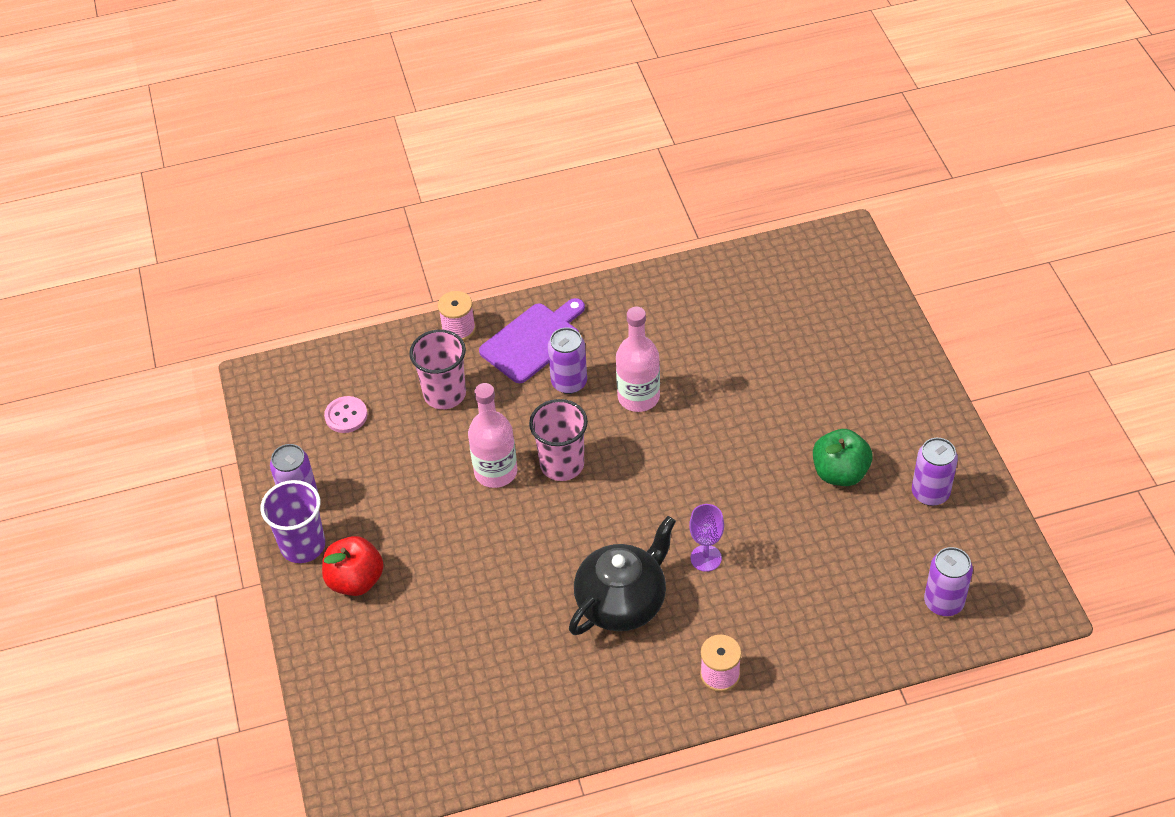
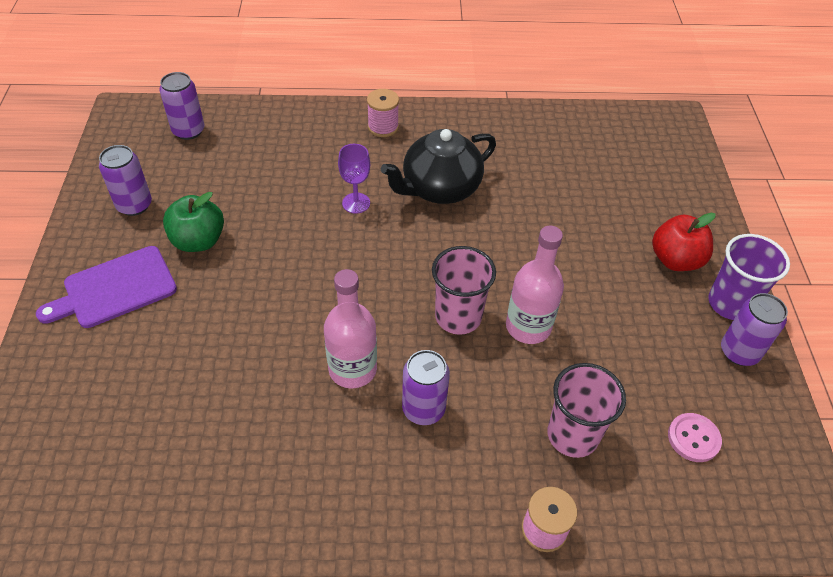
camera: 170 degrees left, 0 degrees up
(533, 341) = (451, 481): purple cutting board -> purple cutting board (115, 289)

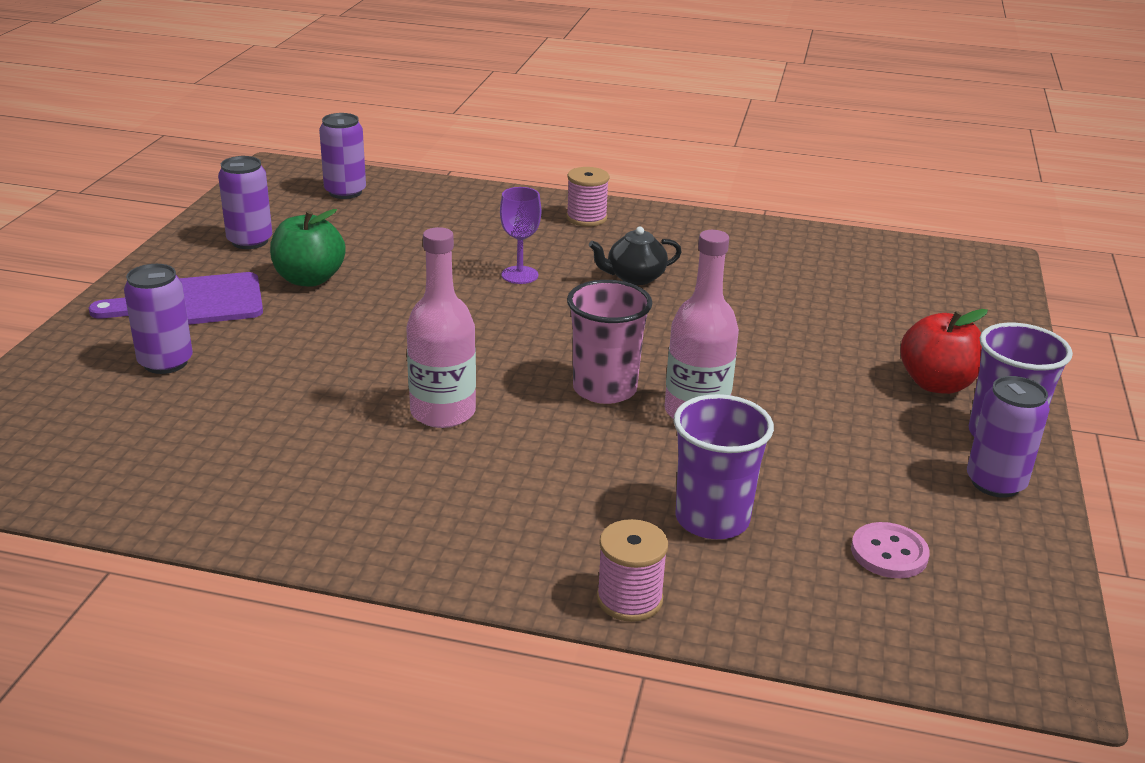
camera: 15 degrees right, 20 degrees down
(423, 409) = (518, 461): purple can -> purple can (165, 362)
(439, 188) = (634, 277): black teapot -> black teapot, size x0.56
(572, 435) = (712, 519): pink cup -> purple cup

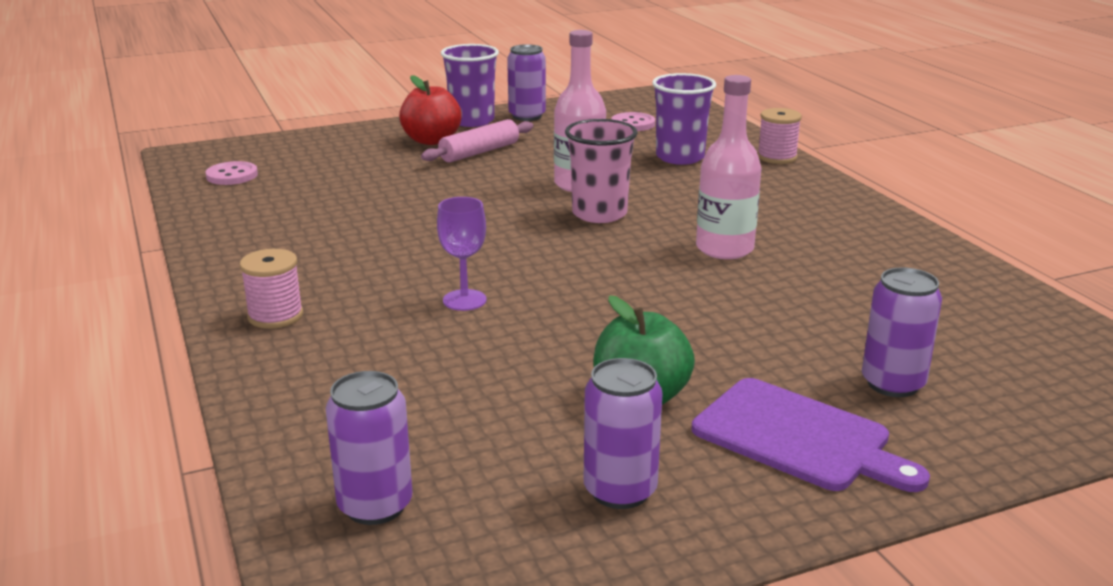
camera: 125 degrees left, 5 degrees down
(634, 277) = (397, 254): black teapot -> none
(864, 396) = (479, 152): none -> pink rolling pin
(907, 265) = (232, 175): none -> pink button

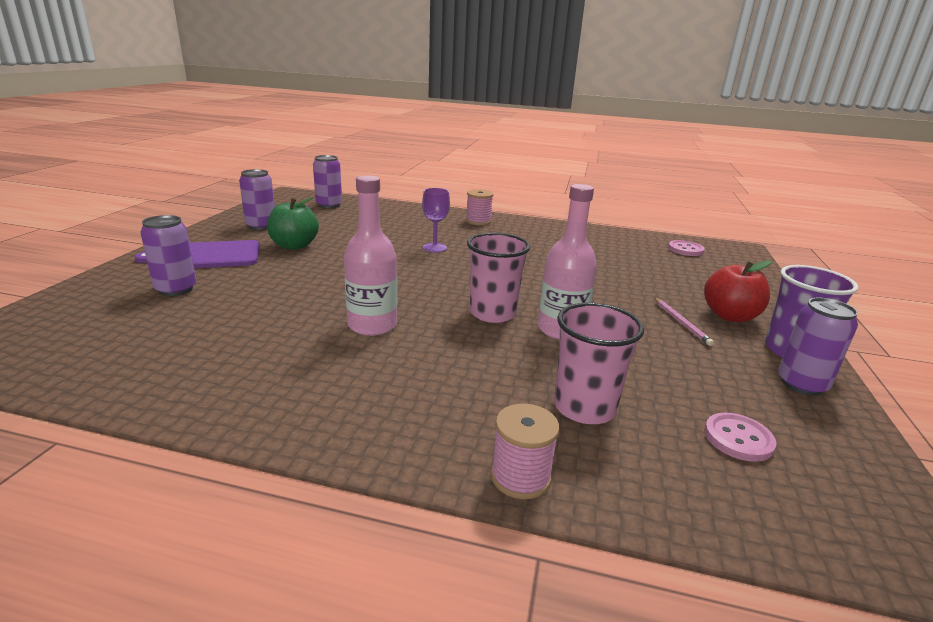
camera: 125 degrees right, 0 degrees up
(479, 152) = (681, 323): pink rolling pin -> pink pencil
(680, 157) = (584, 407): purple cup -> pink cup

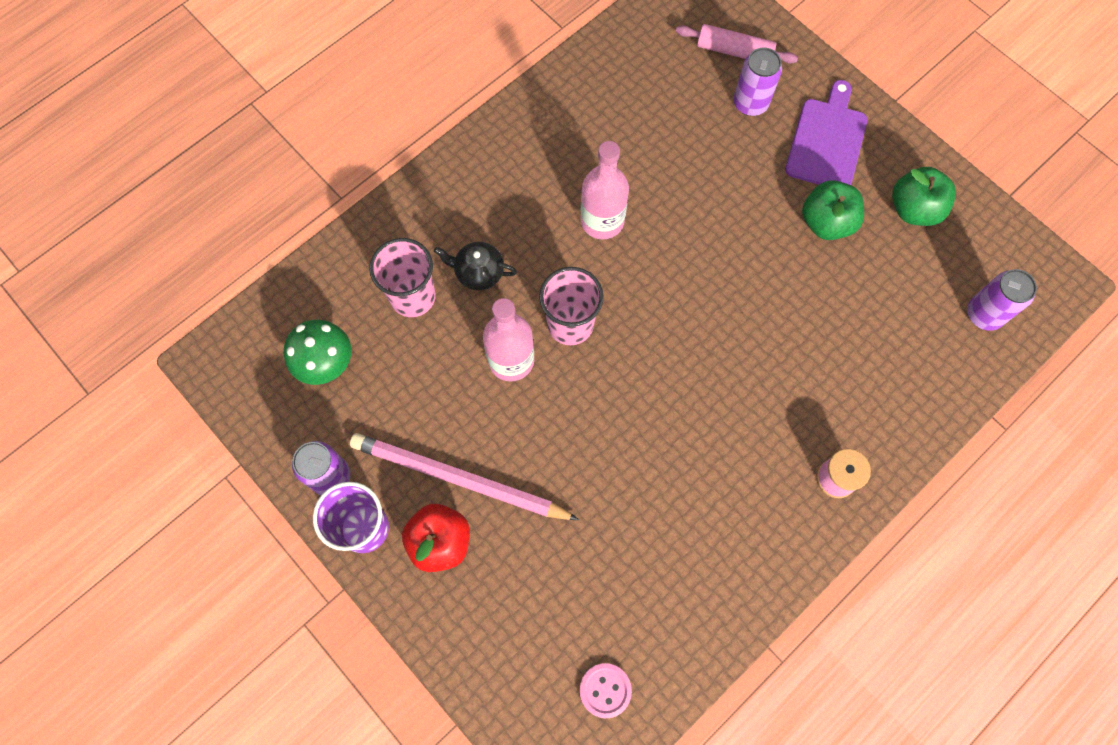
camera: 125 degrees right, 45 degrees up
(99, 308) = (734, 51): none -> pink rolling pin
(261, 226) = (914, 209): purple can -> green apple
(434, 248) = (757, 364): purple goblet -> none
(504, 375) = (478, 272): none -> black teapot
(520, 477) = (386, 219): pink spool -> none
(681, 323) = (459, 479): pink pencil -> pink pencil, size x2.33
(738, 439) = (326, 363): pink button -> green mushroom

